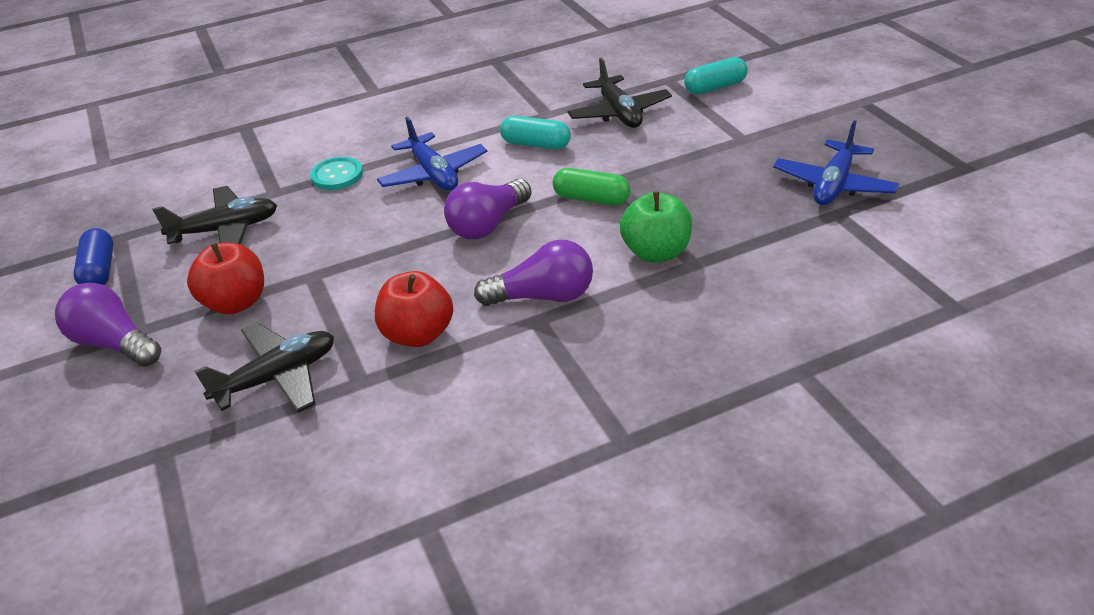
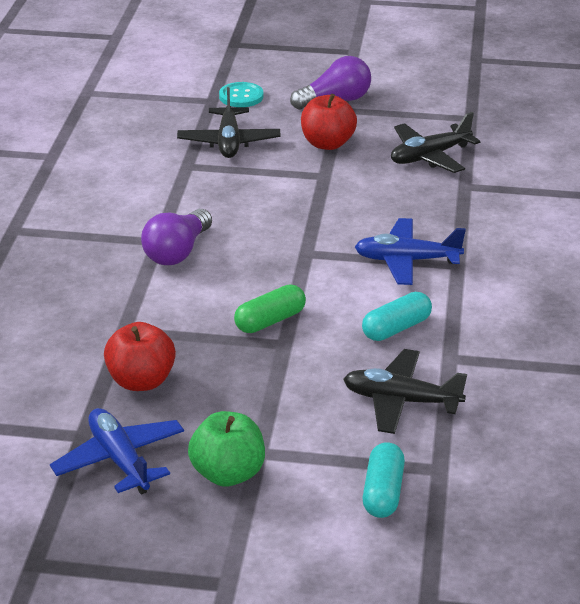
camera: 120 degrees right, 5 degrees down
(99, 271) = (431, 106): blue capsule -> none
(225, 230) = (429, 156): black plane -> black plane turned 45 degrees clockwise
(337, 175) = (460, 217): turquoise button -> turquoise button (241, 96)
(418, 334) = (204, 195): red apple -> red apple (141, 381)
(488, 225) = (296, 260): purple light bulb -> none
(656, 252) = (159, 319): green apple -> green apple (228, 474)

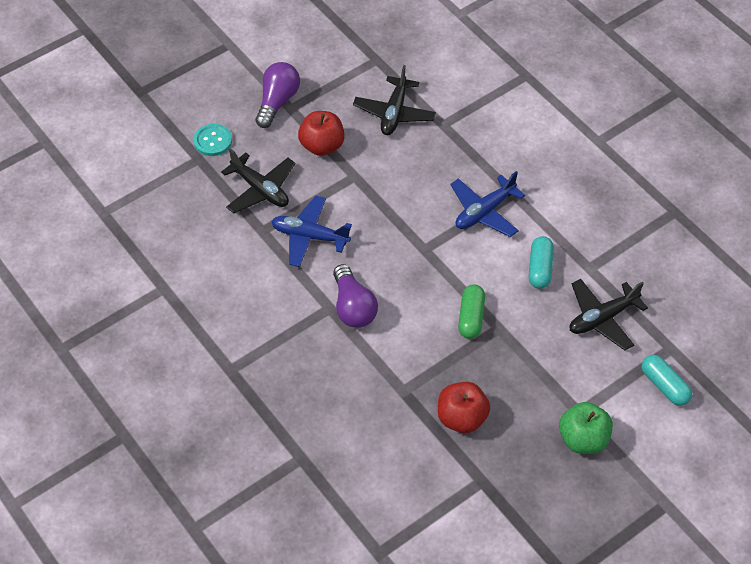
camera: 45 degrees left, 20 degrees up
(120, 460) = (521, 479): blue plane -> blue plane (310, 236)

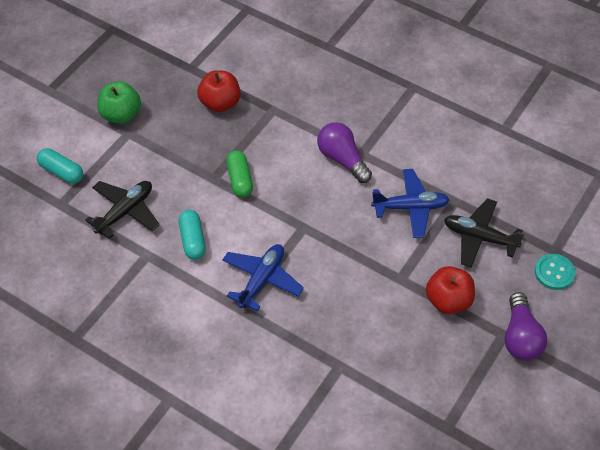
camera: 160 degrees right, 0 degrees up
(394, 113) = (395, 363): black plane -> none

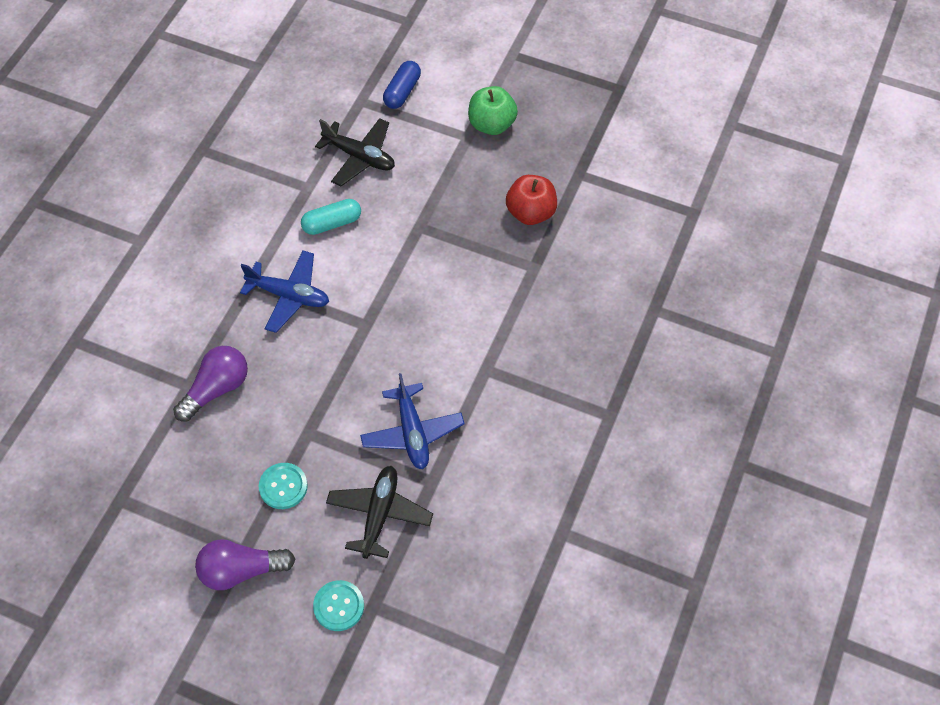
camera: 80 degrees right, 5 degrees up
(61, 172) = (402, 92): turquoise capsule -> blue capsule
(240, 180) = (421, 252): green capsule -> none
(342, 159) = (472, 350): purple light bulb -> purple light bulb (216, 389)
(448, 301) = (283, 486): red apple -> turquoise button

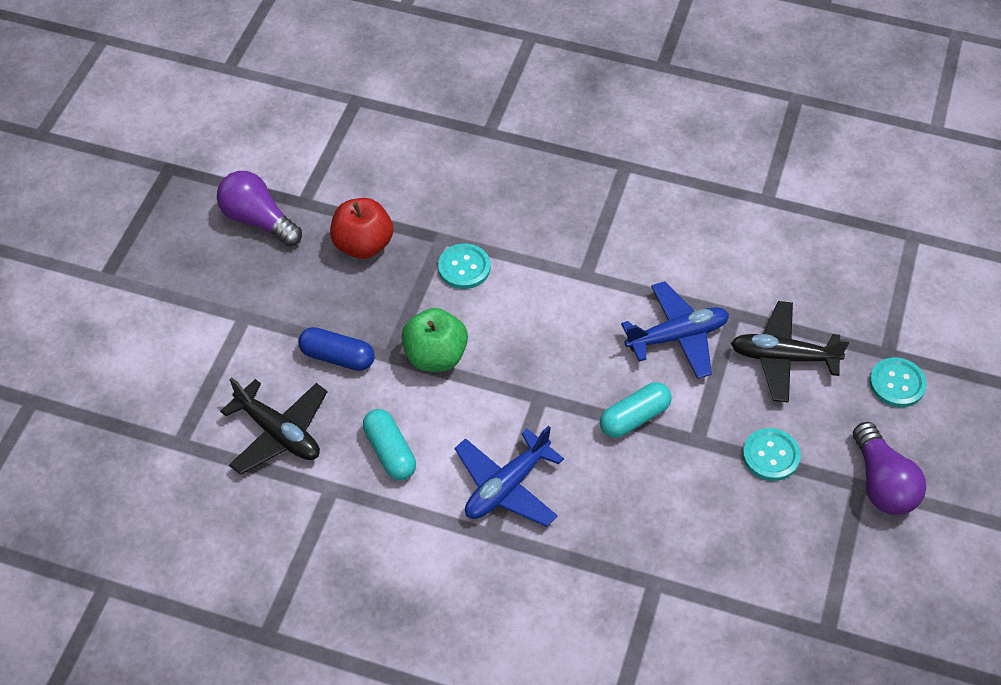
camera: 95 degrees left, 5 degrees down
(216, 389) = (655, 548): purple light bulb -> purple light bulb (258, 220)
(289, 295) = (507, 486): blue plane -> blue plane turned 150 degrees counterclockwise
(336, 389) = (634, 418): none -> turquoise capsule
(359, 157) = (278, 433): black plane -> black plane turned 105 degrees clockwise
(402, 92) = (164, 395): blue capsule -> blue capsule (337, 357)
(491, 124) = (224, 292): green apple -> green apple (435, 356)
(501, 281) = (464, 267): none -> turquoise button

